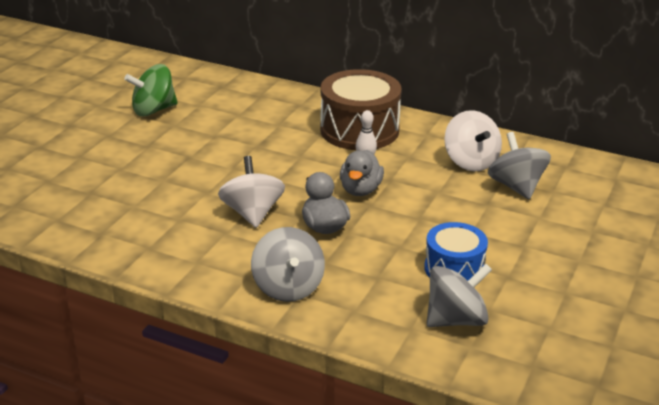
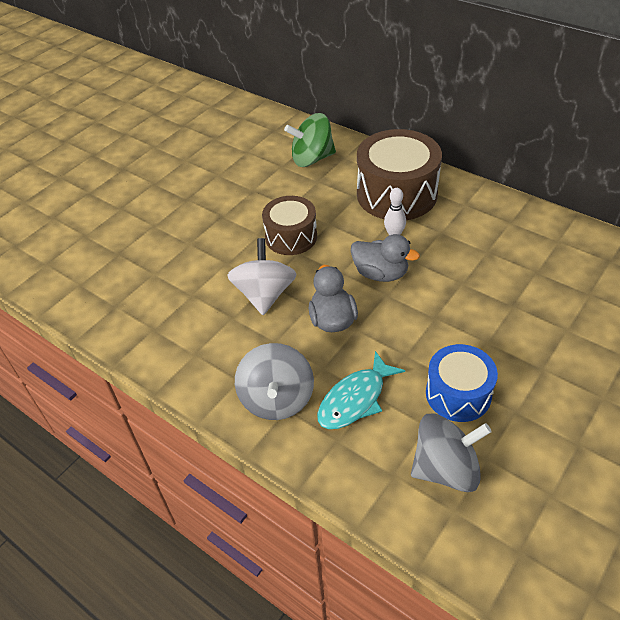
camera: 15 degrees right, 15 degrees up
(153, 110) = (203, 155): green spinning top -> green spinning top (312, 159)
(265, 168) = (291, 237): none -> brown drum
(360, 190) = (380, 273): grey duck -> grey duck turned 90 degrees counterclockwise
(362, 281) = (355, 399): none -> turquoise fish
(470, 162) = (505, 245): white spinning top -> none
(516, 186) = (549, 284): grey spinning top -> none

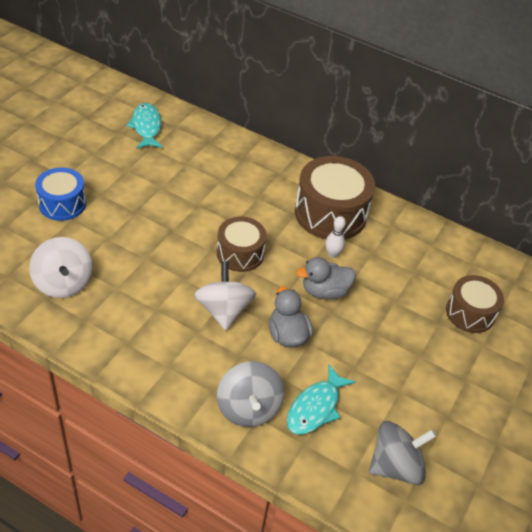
camera: 15 degrees left, 0 degrees up
(100, 270) = (63, 283): none -> white spinning top
(212, 120) = (146, 127): none -> turquoise fish
(312, 159) = (249, 174): green spinning top -> none
(380, 273) = (324, 291): grey duck -> grey duck turned 150 degrees clockwise
(458, 394) = (400, 402): blue drum -> blue drum (62, 204)
(552, 294) = (470, 313): none -> brown drum

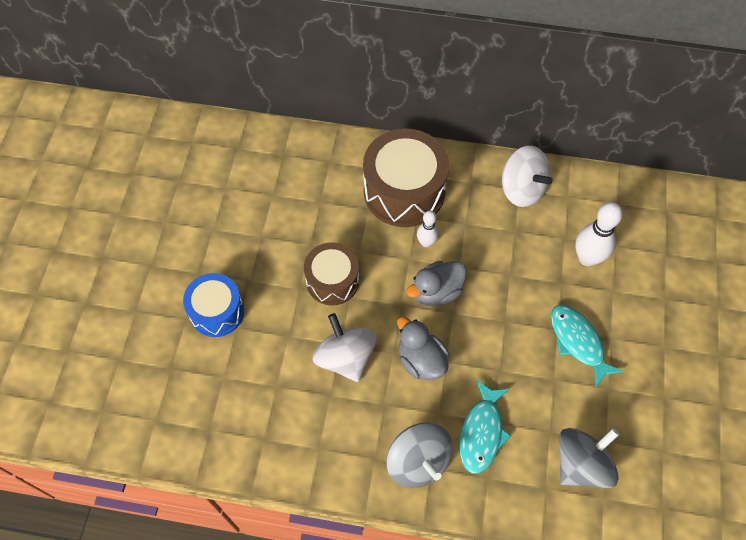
camera: 15 degrees left, 15 degrees up
(62, 204) = (116, 295): blue drum -> blue drum (217, 312)
(63, 283) = (165, 395): white spinning top -> white spinning top (522, 189)
(146, 127) = (160, 155): turquoise fish -> turquoise fish (578, 342)
(470, 313) = (587, 258): brown drum -> white bowling pin

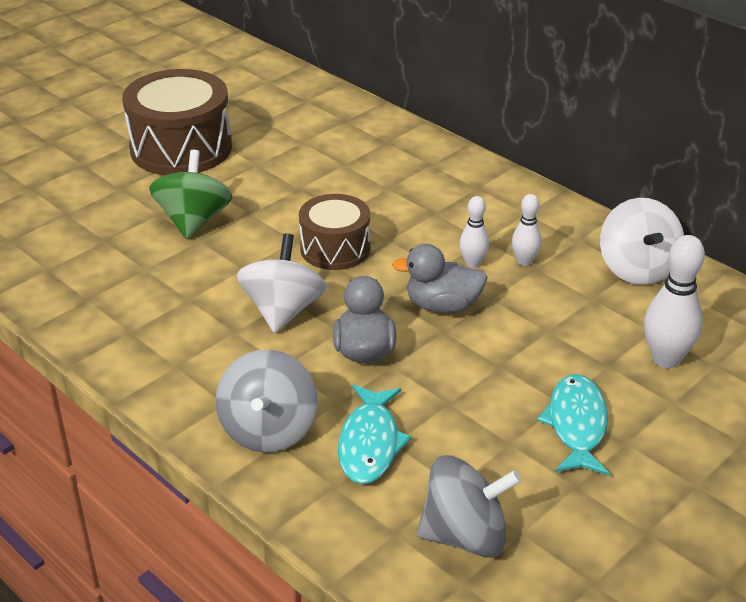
camera: 35 degrees right, 25 degrees down
(217, 312) = (193, 221): blue drum -> green spinning top
(404, 191) = (490, 216): brown drum -> brown drum (181, 148)
(454, 222) = (524, 261): none -> white bowling pin
(482, 432) = (370, 443): turquoise fish -> turquoise fish turned 45 degrees counterclockwise

